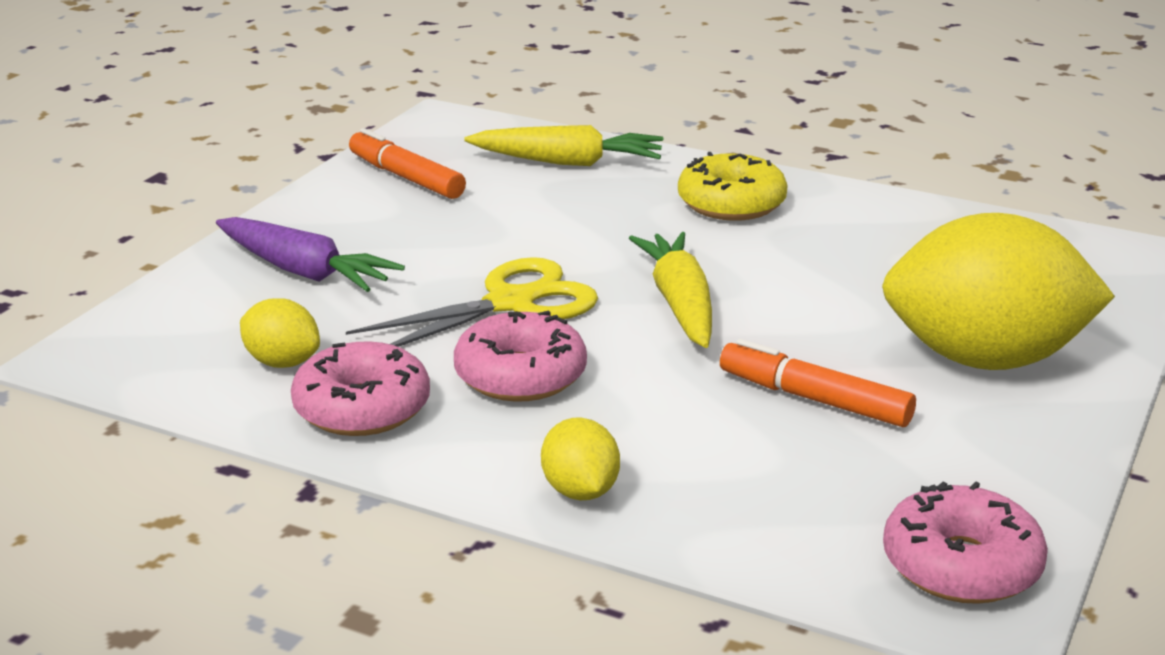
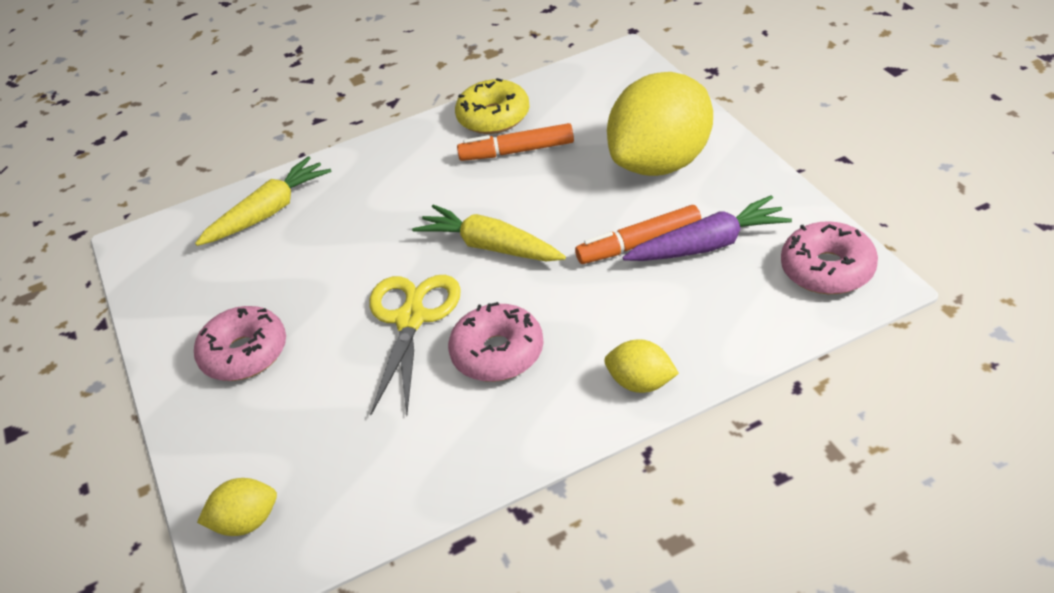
camera: 45 degrees left, 15 degrees up
(282, 362) = (366, 464): yellow lemon -> yellow lemon (246, 522)
(304, 271) = (259, 404): purple carrot -> purple carrot (708, 245)
(362, 408) = (461, 445): pink donut -> pink donut (244, 353)
(406, 177) = (193, 296): orange marker -> orange marker (517, 151)
(731, 204) = (403, 169): yellow donut -> yellow donut (494, 117)

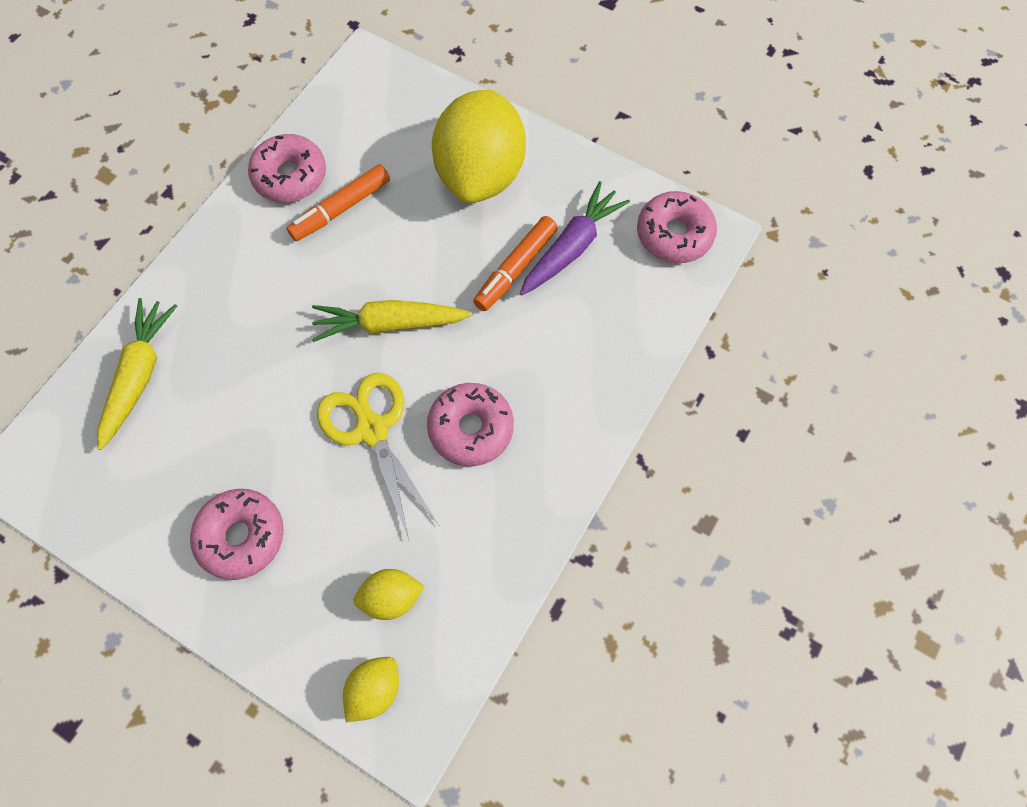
camera: 40 degrees left, 25 degrees up
(494, 117) = (290, 176): yellow donut -> pink donut
(641, 383) = (602, 403): yellow lemon -> yellow lemon (391, 597)

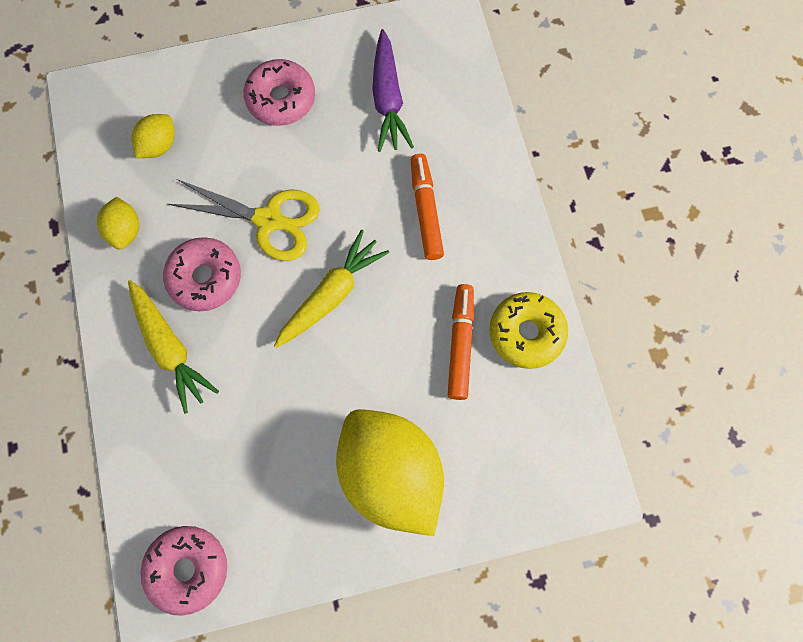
camera: 135 degrees right, 5 degrees up
(139, 375) = (450, 121): yellow carrot -> yellow carrot (169, 348)
(290, 176) = (526, 333): pink donut -> yellow donut
(374, 689) = (123, 98): yellow lemon -> yellow lemon (125, 231)
(515, 268) = (285, 419): orange marker -> orange marker (426, 210)
(571, 247) = (259, 478): purple carrot -> purple carrot (388, 99)

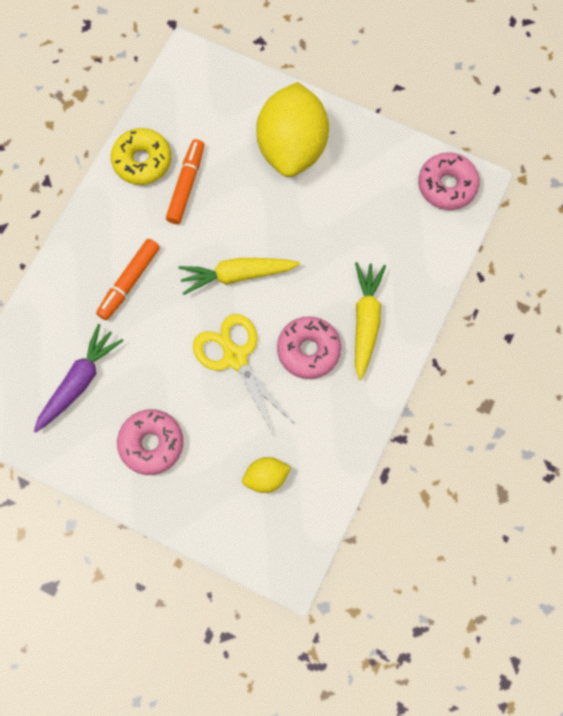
camera: 140 degrees left, 0 degrees up
(125, 231) = (337, 428): yellow lemon -> none
(460, 344) = (186, 185): orange marker -> orange marker turned 150 degrees clockwise

